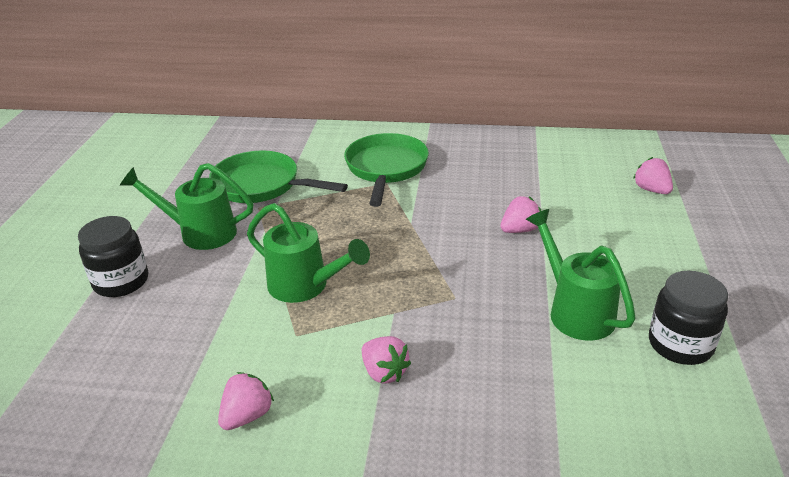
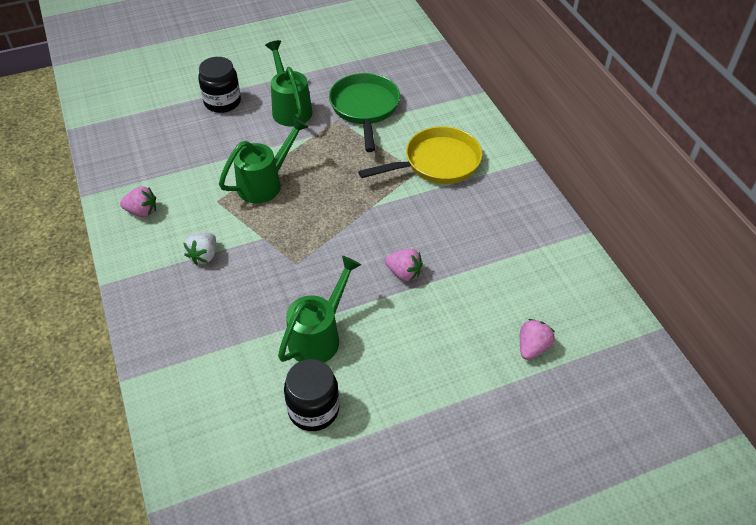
camera: 60 degrees right, 15 degrees up
(305, 286) = (264, 183): green watering can -> green watering can turned 135 degrees counterclockwise
(384, 372) = (204, 255): pink strawberry -> white strawberry
(386, 169) = (437, 163): green pan -> yellow pan

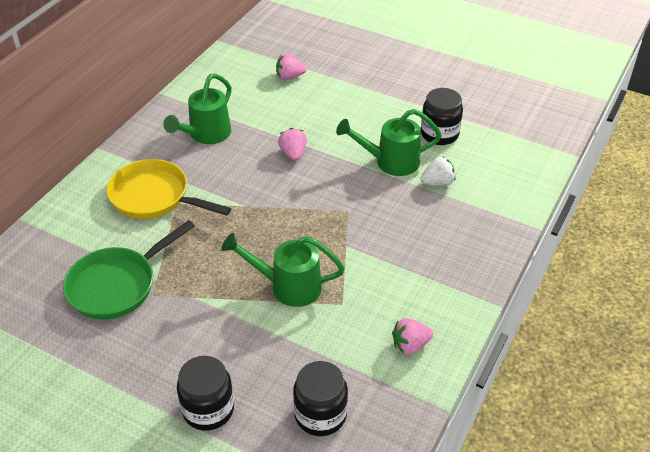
camera: 130 degrees left, 5 degrees down
(142, 211) = (410, 345): pink strawberry -> pink strawberry turned 75 degrees counterclockwise
(157, 141) = (320, 415): none -> black jar
(204, 255) = (402, 266): white strawberry -> white strawberry (437, 182)
(290, 108) = (167, 342): green watering can -> green watering can (206, 134)

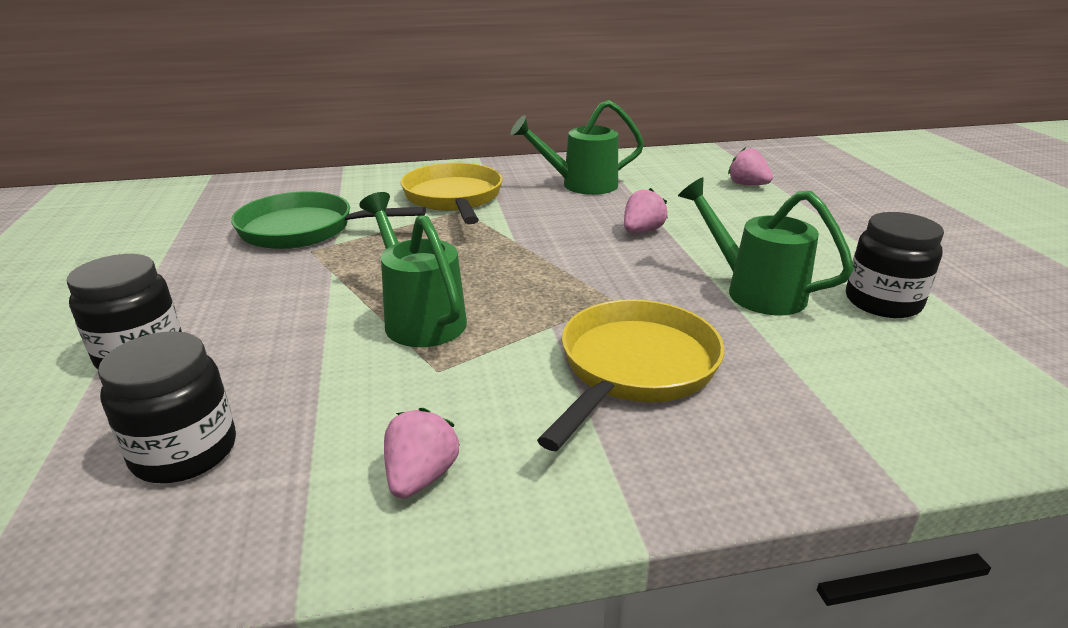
camera: 50 degrees right, 15 degrees down
(405, 241) = (634, 368): none -> yellow pan
(410, 345) = (421, 477): pink strawberry -> pink strawberry turned 75 degrees clockwise
(437, 182) = (795, 342): white strawberry -> none

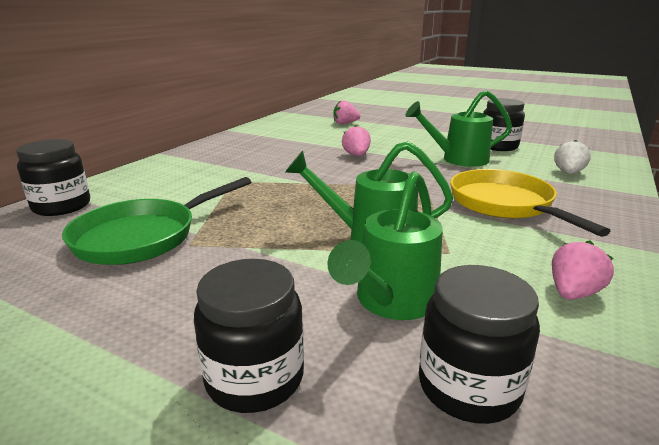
camera: 50 degrees left, 5 degrees down
(321, 182) = (62, 206): none -> black jar
(421, 477) = (573, 293): pink strawberry -> pink strawberry turned 75 degrees clockwise
(454, 198) = (209, 177): yellow pan -> none
(581, 185) = (268, 147): green watering can -> green watering can (392, 302)
(870, 390) = (568, 173): none -> white strawberry

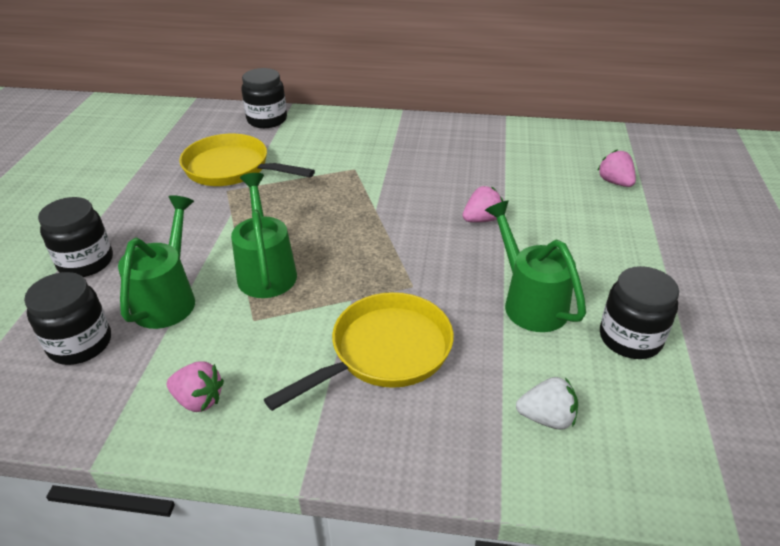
camera: 70 degrees right, 15 degrees up
(143, 236) = (232, 168): green pan -> yellow pan
(392, 302) = (168, 298): green watering can -> green watering can turned 90 degrees clockwise

